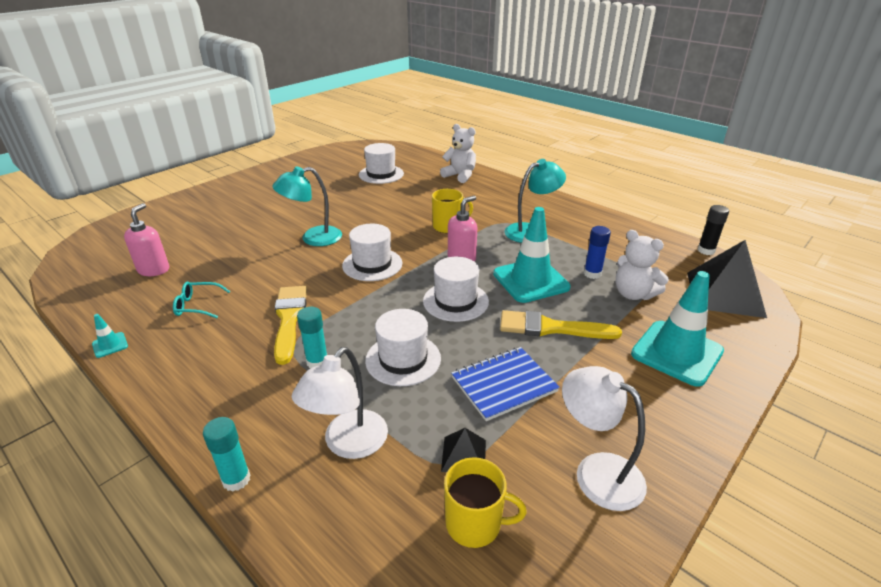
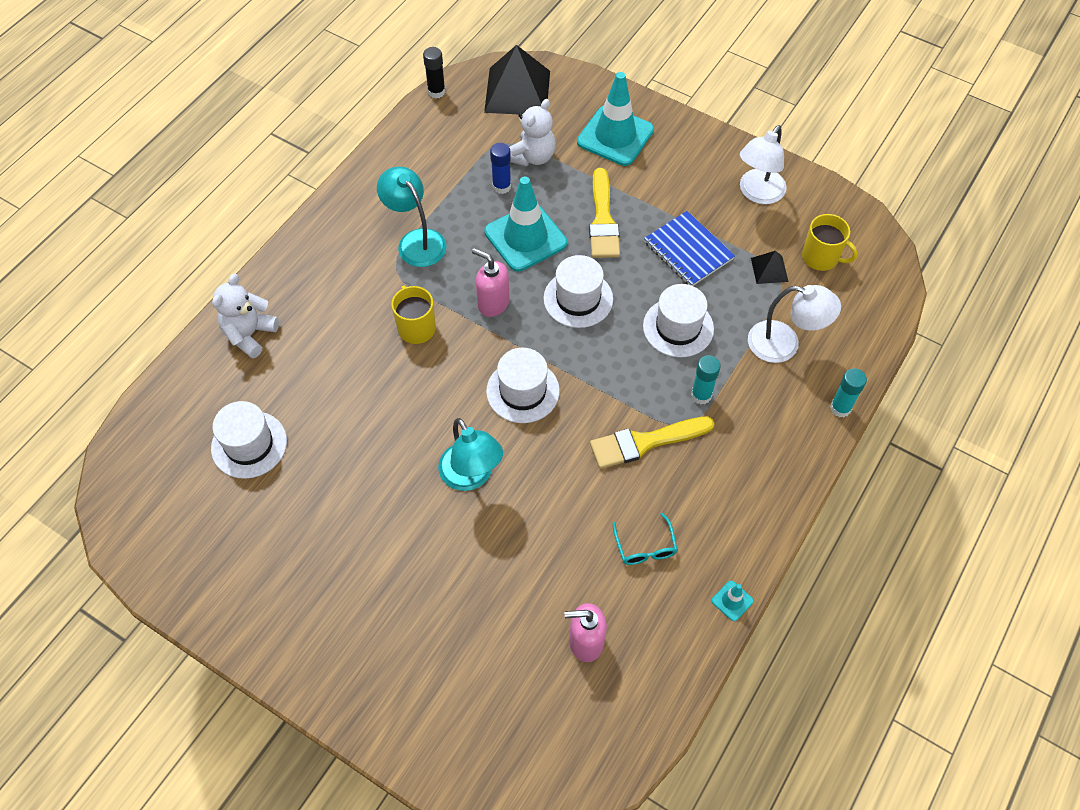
camera: 100 degrees left, 25 degrees up
(475, 523) = (821, 257): yellow mug -> yellow mug turned 120 degrees clockwise

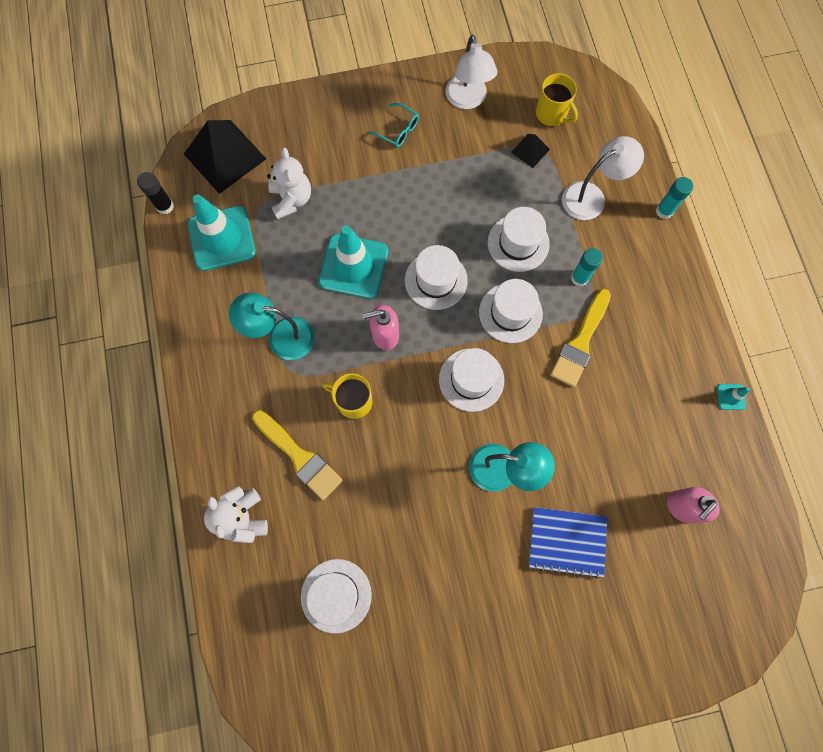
camera: 45 degrees left, 15 degrees up
(501, 186) = (295, 241): blue glue stick -> none
(603, 220) = (390, 207): yellow brush -> yellow brush (299, 457)
(611, 371) = (510, 313): none -> white hat
(615, 136) = (331, 134): turquoise traffic cone -> turquoise traffic cone (222, 238)
(645, 547) = (651, 412): turquoise glasses -> turquoise glasses (398, 130)
(688, 250) = (468, 181): blue notebook -> blue notebook (567, 542)
(821, 257) = (551, 114): yellow mug -> yellow mug turned 60 degrees clockwise

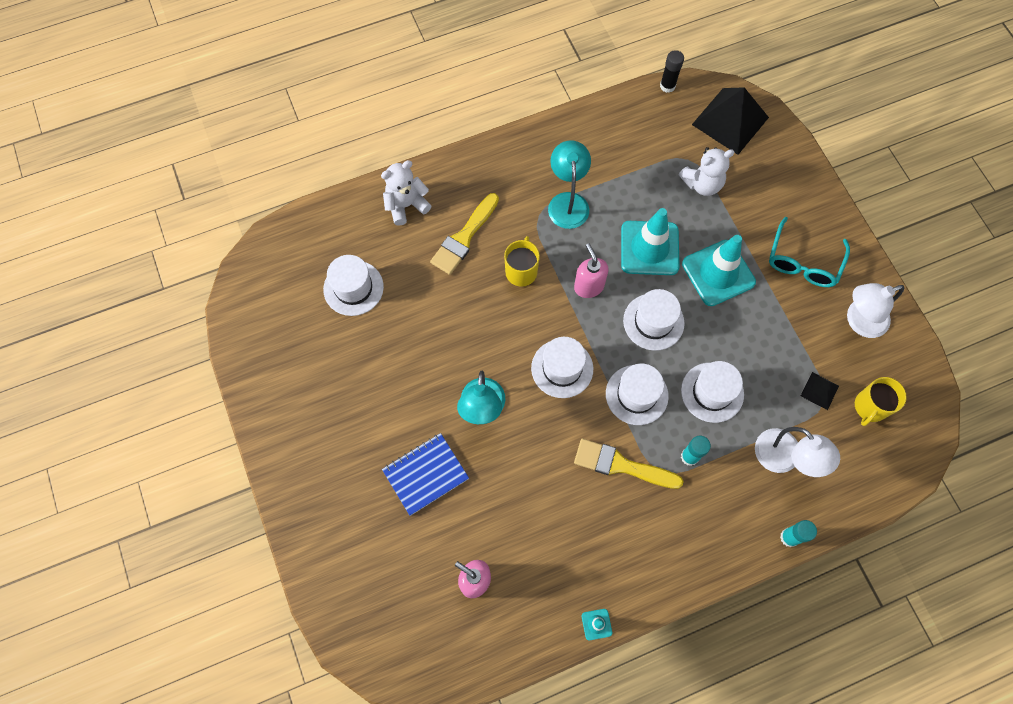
camera: 80 degrees right, 5 degrees down
(222, 238) = (648, 136): turquoise traffic cone -> turquoise traffic cone (718, 273)
(398, 130) = (803, 262): turquoise glasses -> turquoise glasses, size x1.66
(567, 542) = (425, 474): blue notebook -> blue notebook turned 60 degrees clockwise

